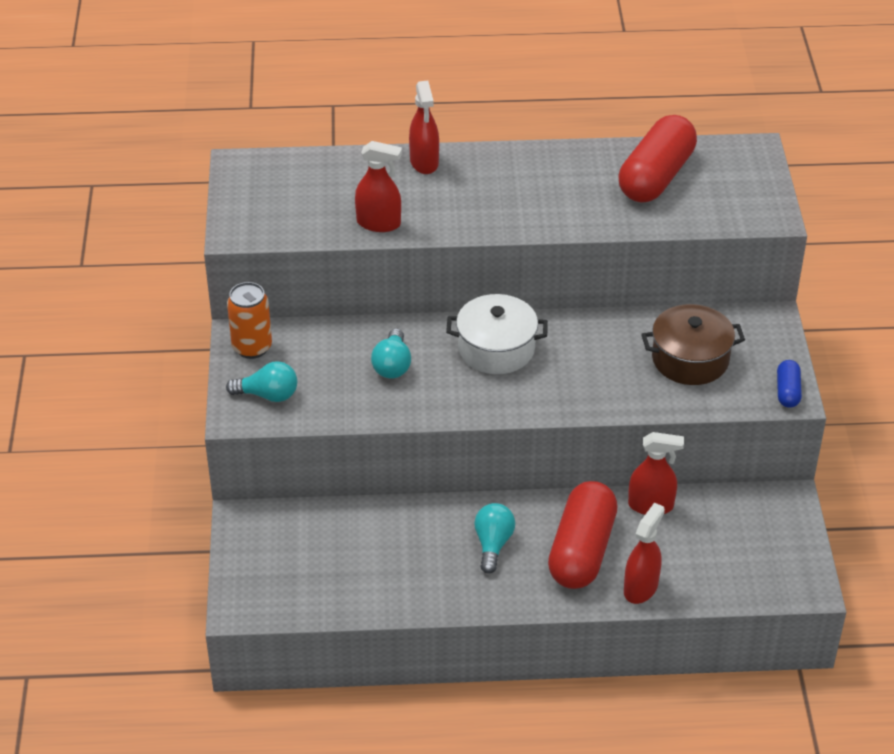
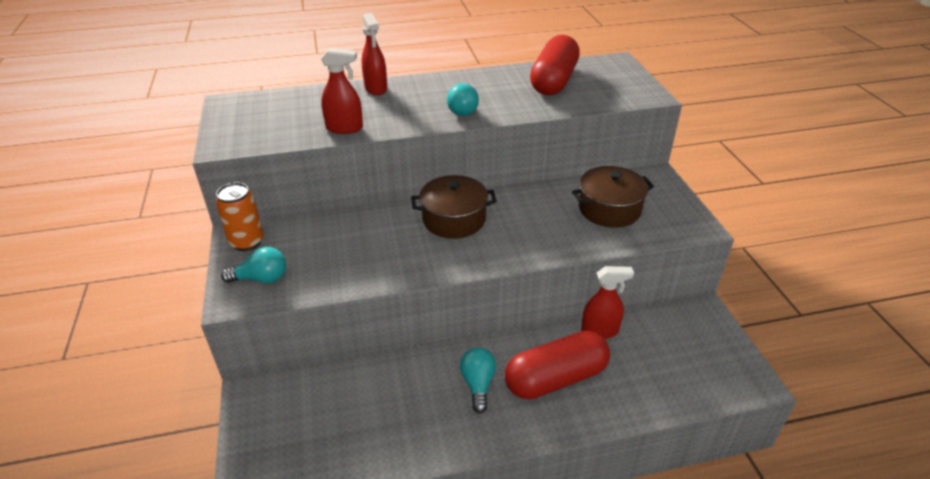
camera: 10 degrees left, 5 degrees down
(392, 365) = (370, 242): turquoise light bulb -> turquoise light bulb (462, 110)
(496, 349) = (454, 219): white pot -> brown pot
(582, 550) = (556, 378): red capsule -> red capsule turned 60 degrees clockwise
(641, 588) = (617, 405): red spray bottle -> none
(787, 391) = (694, 223): blue capsule -> none

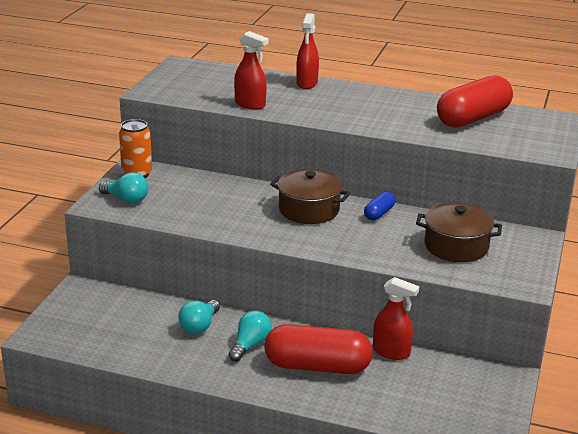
camera: 30 degrees right, 10 degrees down
(462, 110) = (360, 117): turquoise light bulb -> turquoise light bulb (199, 326)
(516, 199) = (379, 213): none -> blue capsule

